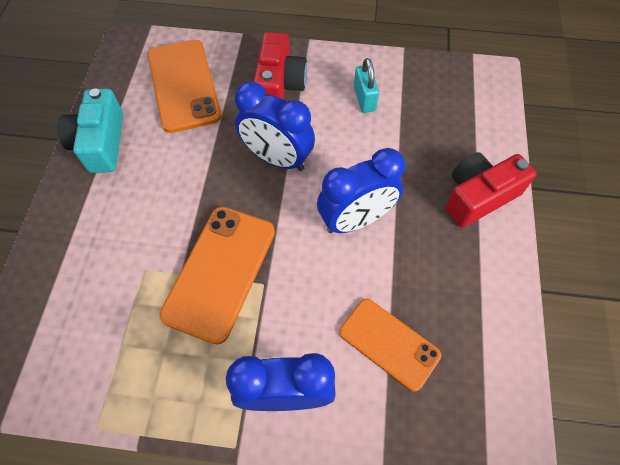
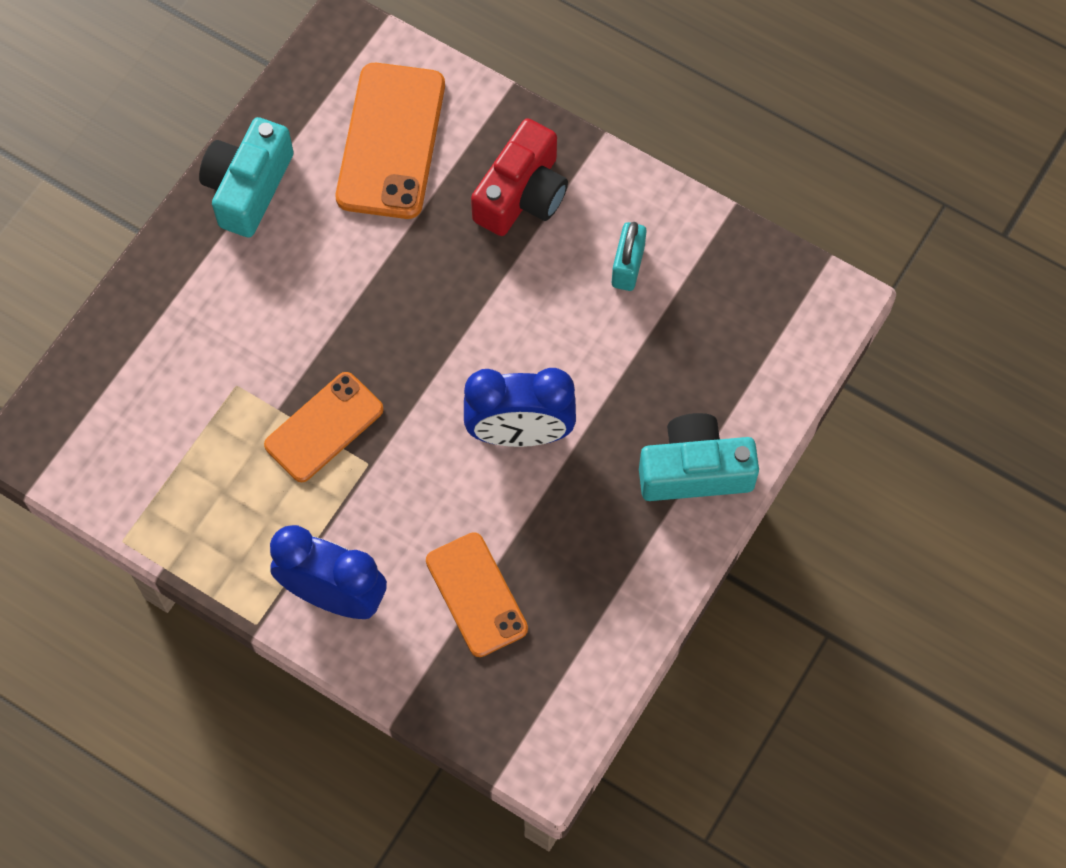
camera: 25 degrees right, 5 degrees up
(220, 272) = (324, 427): orange phone -> orange phone, size x0.66
(277, 159) = (464, 307): blue clock -> none
(478, 196) = (695, 470): red camera -> turquoise camera

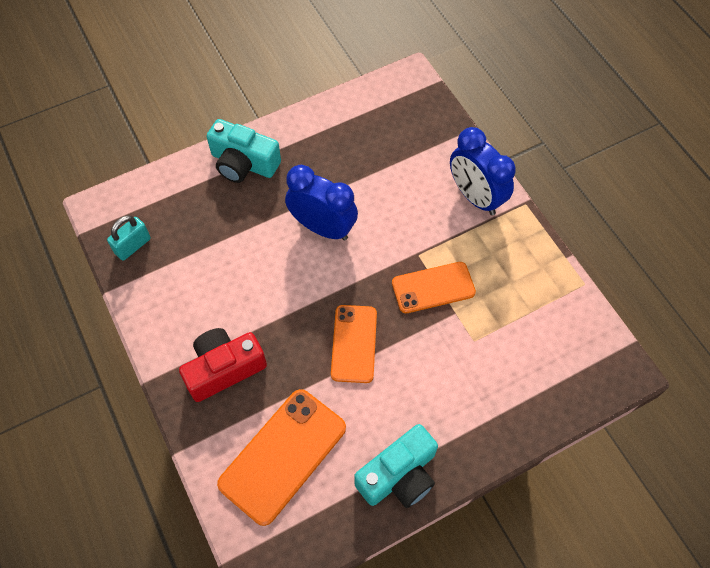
camera: 150 degrees left, 5 degrees down
(476, 594) = (398, 161): orange phone -> orange phone (354, 343)
(627, 266) = (195, 288): turquoise padlock -> turquoise padlock (133, 246)

